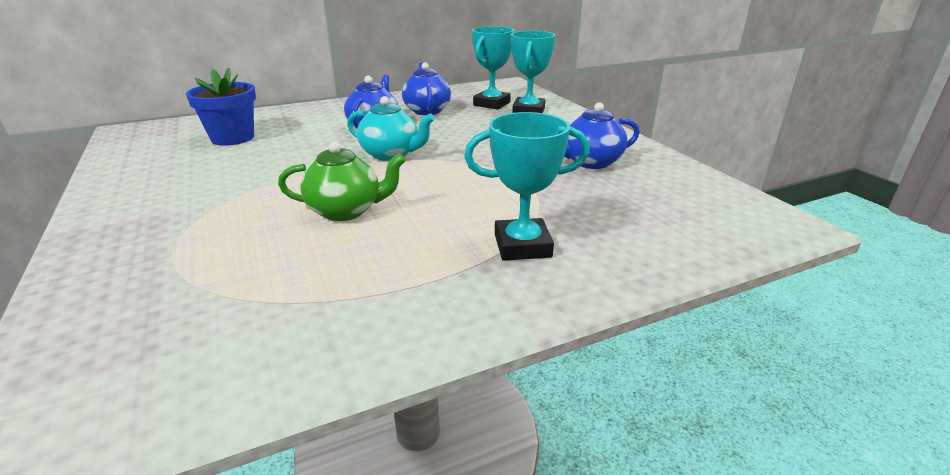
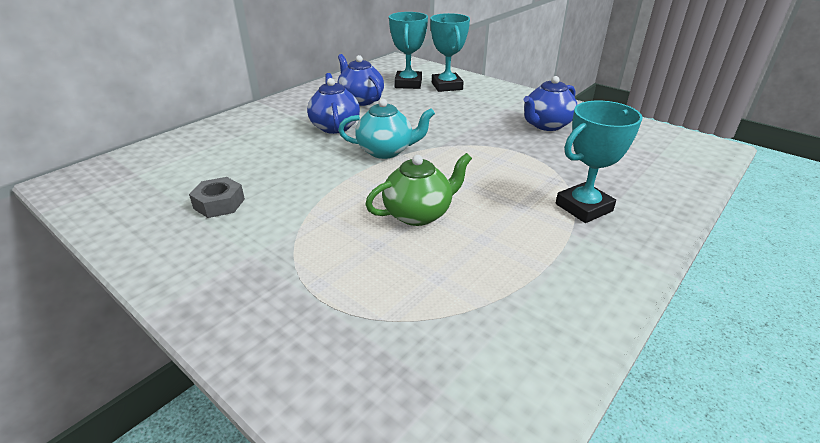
camera: 25 degrees left, 5 degrees up
(202, 166) = (219, 204): none -> grey nut
(232, 138) = (207, 166): blue flower pot -> none

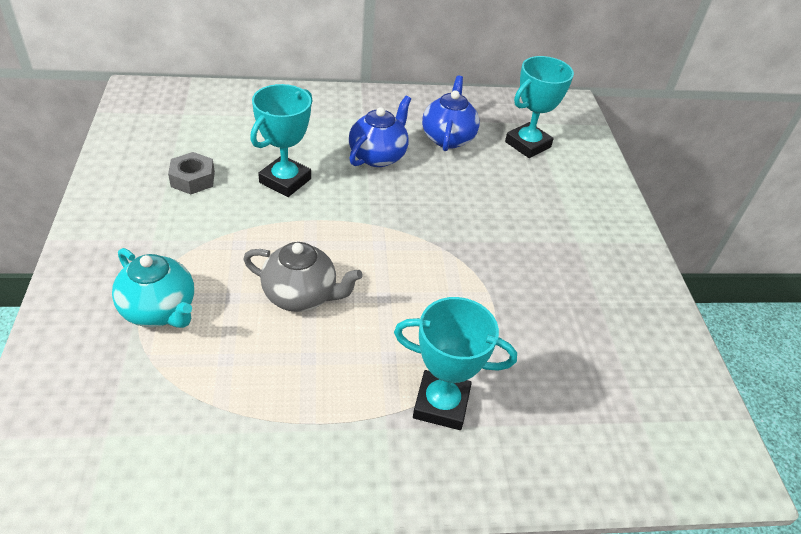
camera: 40 degrees right, 10 degrees up
(386, 151) = (377, 213): turquoise teapot -> turquoise teapot (160, 310)
(418, 214) = (301, 295): green teapot -> grey teapot
(447, 86) = (563, 172): turquoise trophy -> turquoise trophy (285, 180)
(546, 125) = (580, 293): blue teapot -> none

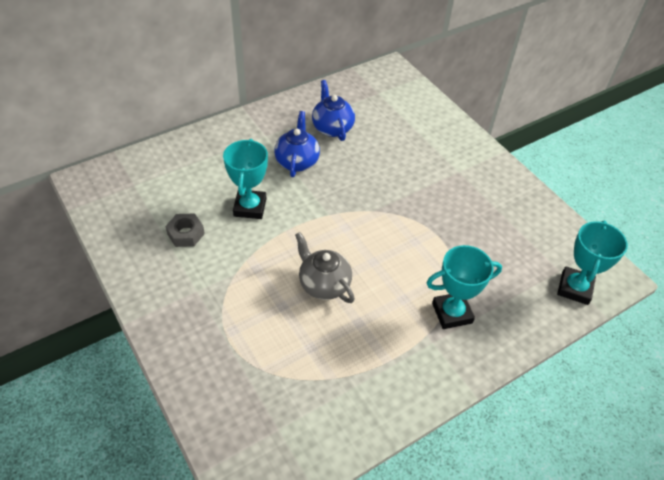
camera: 25 degrees left, 5 degrees up
(160, 310) = (243, 336): turquoise teapot -> none
(301, 295) = (323, 284): grey teapot -> grey teapot turned 120 degrees counterclockwise
(527, 144) = (385, 112): turquoise trophy -> turquoise trophy (574, 288)

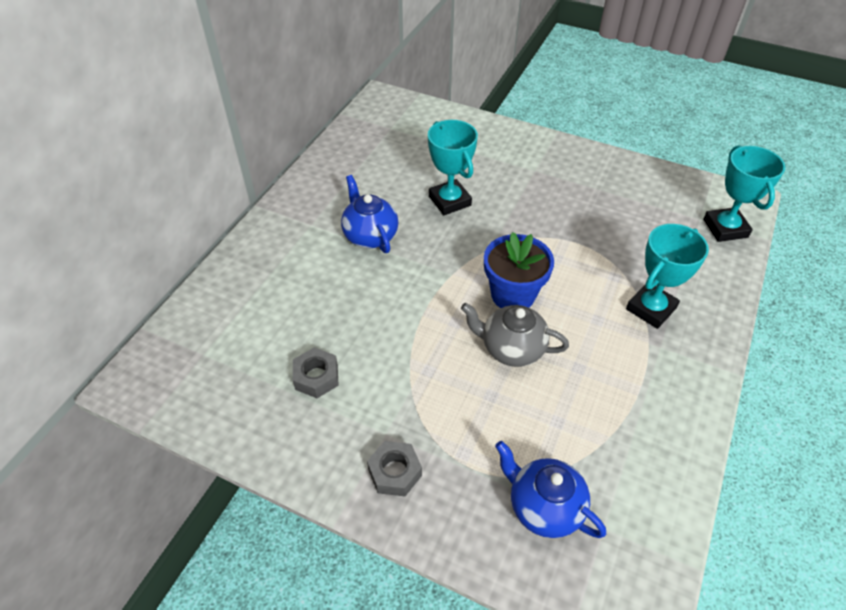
camera: 30 degrees left, 0 degrees up
(181, 316) = (395, 472): none -> grey nut
(250, 207) = (363, 309): turquoise trophy -> turquoise trophy (449, 201)
(332, 128) = (375, 184): blue teapot -> blue teapot (543, 507)
(358, 250) = (513, 295): none -> blue flower pot

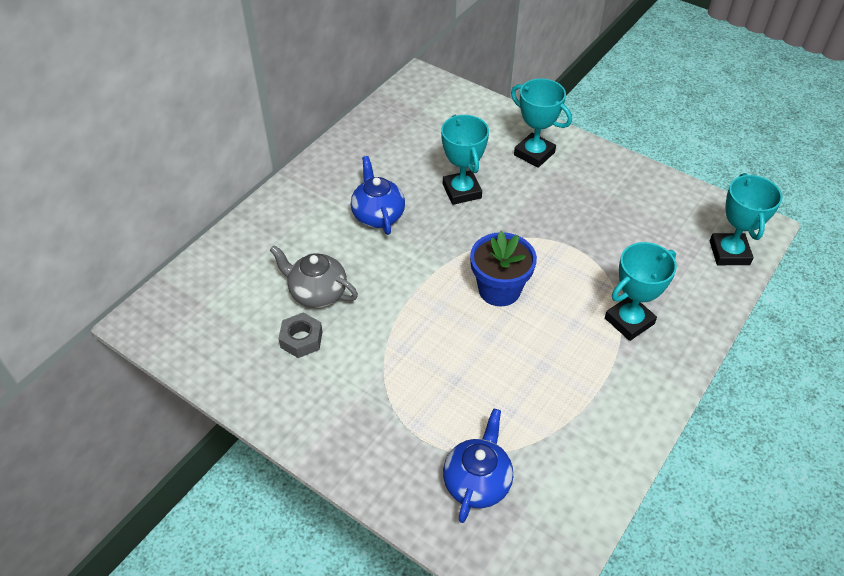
camera: 10 degrees right, 0 degrees up
(395, 472) = (352, 432): grey nut -> none
(511, 156) = (534, 154): none -> turquoise trophy
(511, 349) = (484, 339): grey teapot -> grey teapot (317, 293)
(543, 507) = (477, 482): blue teapot -> blue teapot turned 60 degrees clockwise

